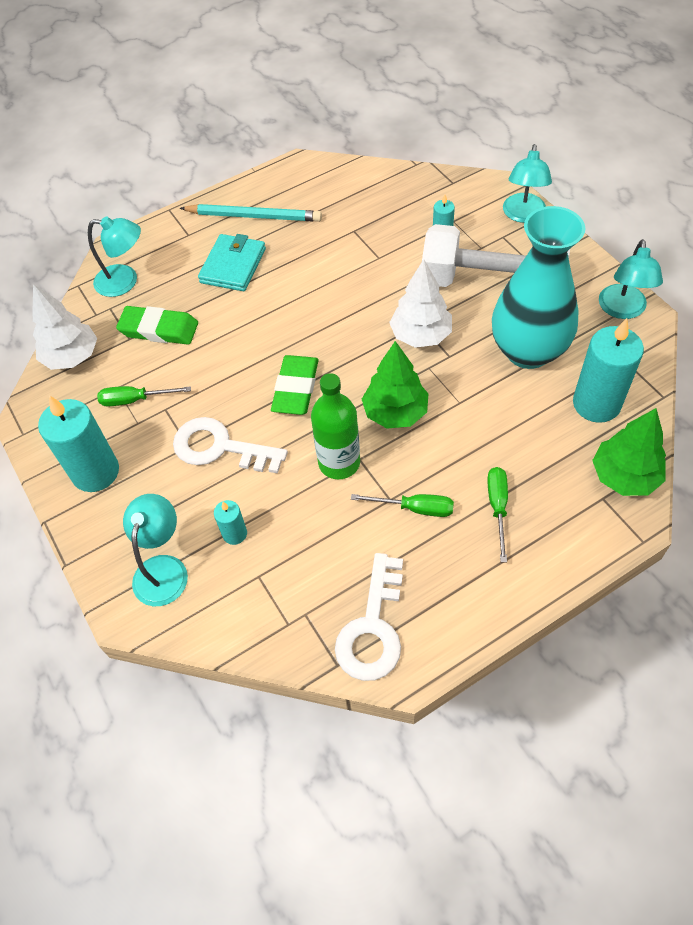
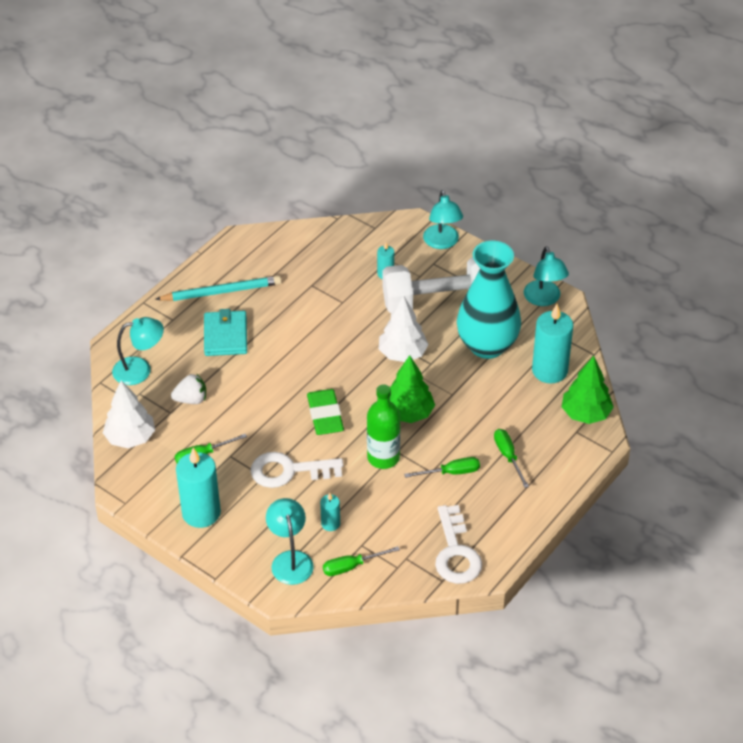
camera: 25 degrees left, 10 degrees down
(159, 329) = (191, 399): green eraser -> white strawberry
(231, 603) = (351, 566): none -> green screwdriver

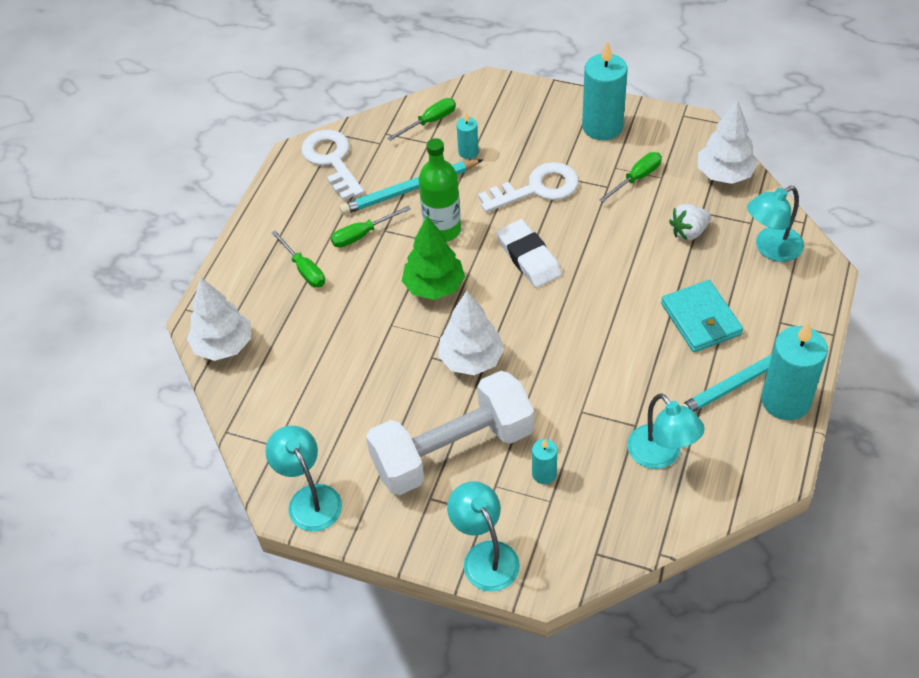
camera: 165 degrees right, 5 degrees up
(290, 560) = (491, 111): turquoise lamp -> turquoise lamp (661, 455)
(325, 415) = (528, 257): green eraser -> white eraser
(396, 502) = (410, 189): none -> turquoise pencil
(487, 345) = (368, 402): turquoise vase -> none
(549, 370) = (279, 390): turquoise candle -> turquoise candle (785, 401)
(585, 414) = (223, 345): green tree -> white tree

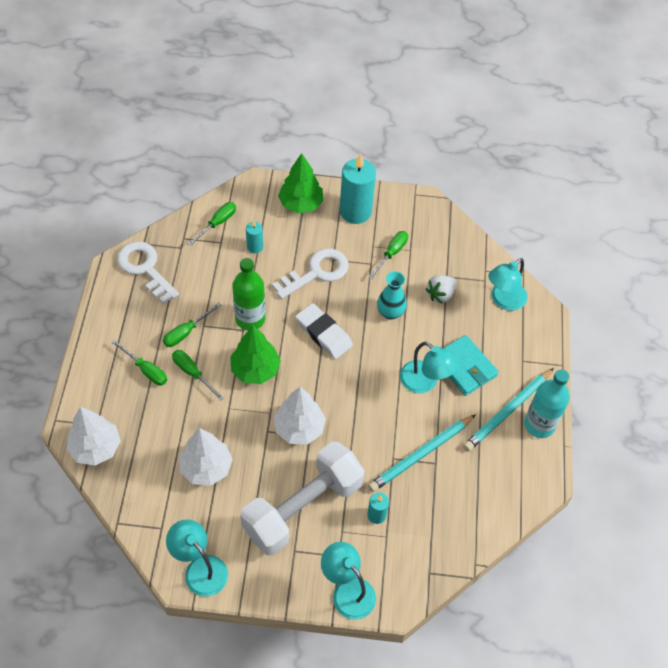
camera: 20 degrees left, 5 degrees up
(358, 280) = (192, 373): none -> green screwdriver
(410, 189) = (215, 286): turquoise pencil -> turquoise pencil (421, 454)
(536, 111) = (301, 204): none -> green tree
(619, 244) = (390, 312): none -> turquoise vase
(661, 455) = (459, 484): turquoise lamp -> turquoise lamp (424, 382)
(724, 174) = (456, 242): white tree -> white tree (206, 467)
(785, 401) = (539, 425): turquoise candle -> turquoise bottle

